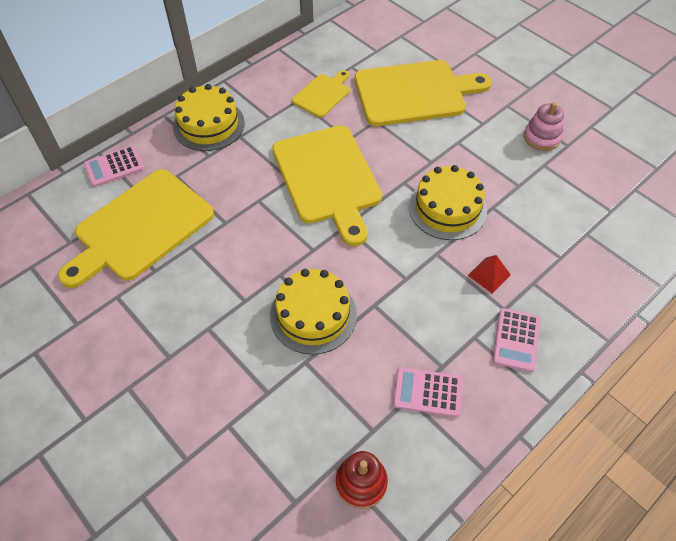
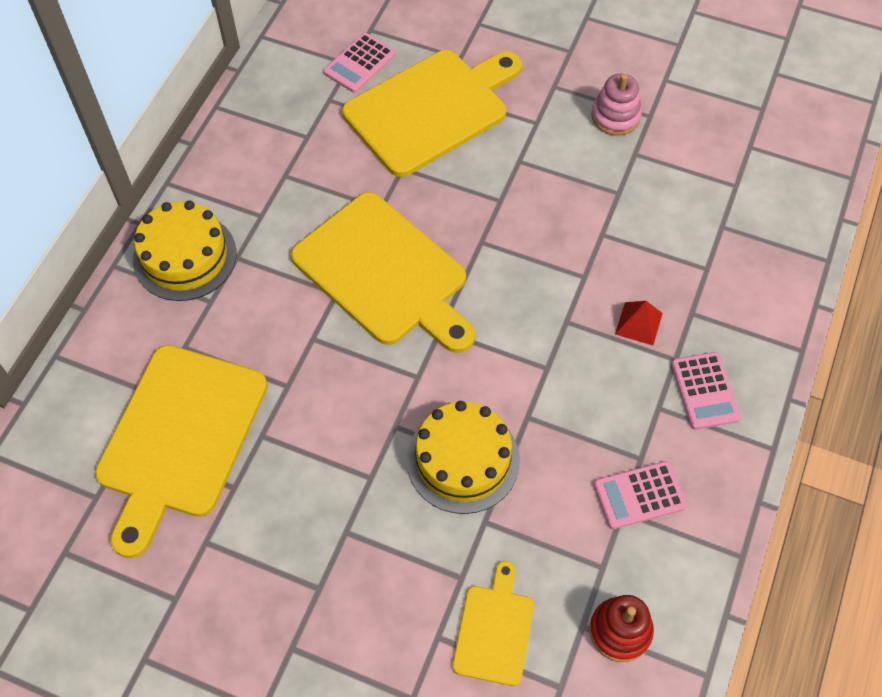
camera: 25 degrees left, 5 degrees up
(114, 167) = (90, 367): pink calculator -> pink calculator (359, 63)
(323, 94) = (313, 155): yellow cutting board -> yellow cutting board (494, 630)
(447, 208) = (550, 256): yellow cake -> none

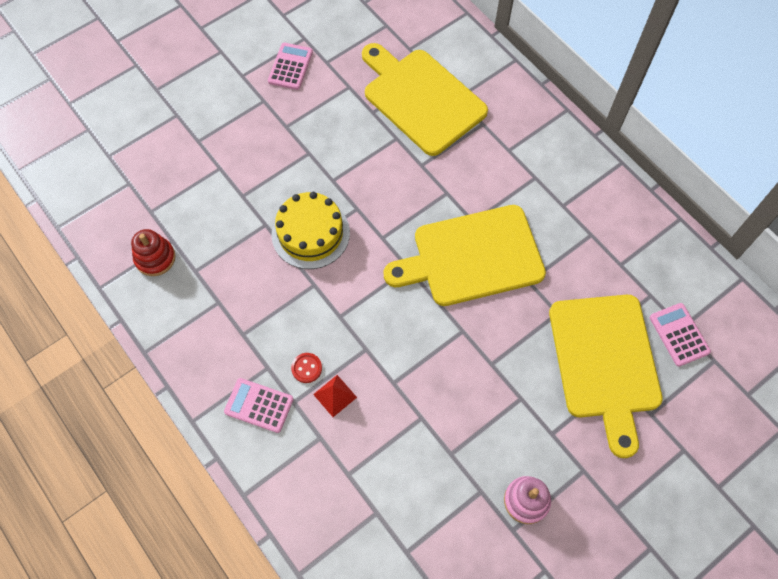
camera: 120 degrees right, 5 degrees up
(185, 256) = (552, 149): yellow cake -> none
(494, 630) = (203, 196): yellow cutting board -> none
(630, 367) = (306, 368): none -> red button
(639, 495) = (221, 318): pink calculator -> pink calculator (290, 66)

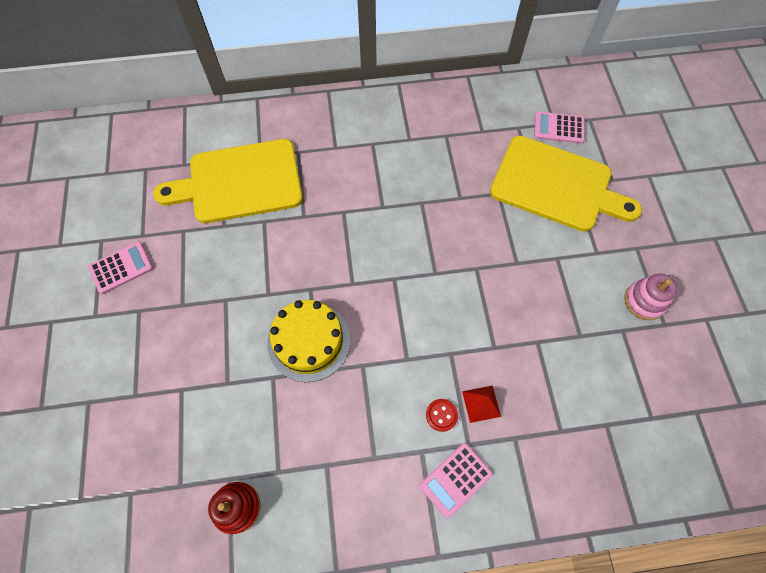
camera: 60 degrees left, 0 degrees up
(290, 66) = (121, 268): pink calculator -> pink calculator turned 105 degrees clockwise
(472, 257) = (414, 225): yellow cutting board -> none

